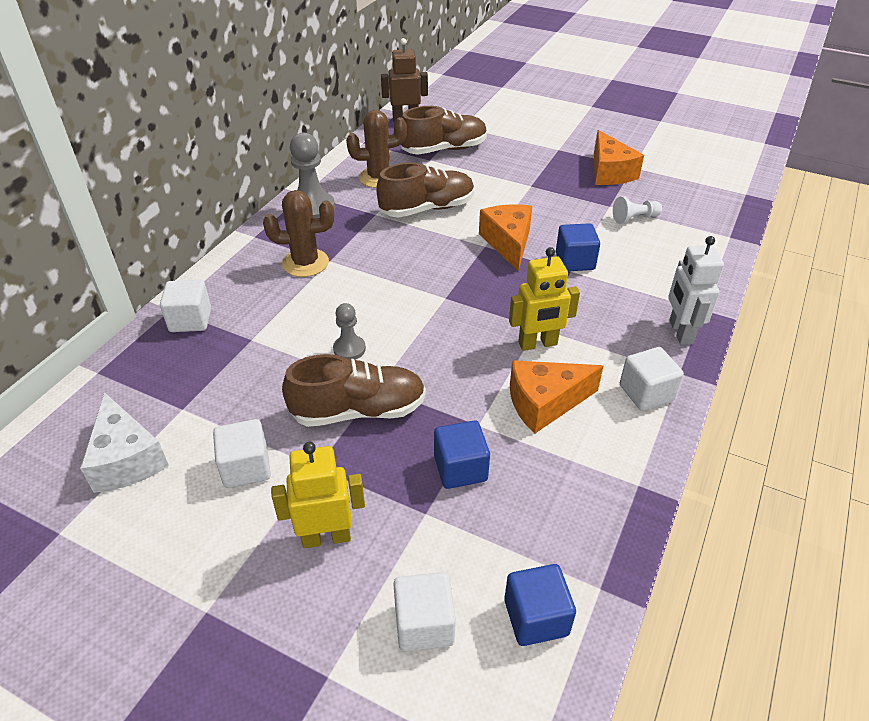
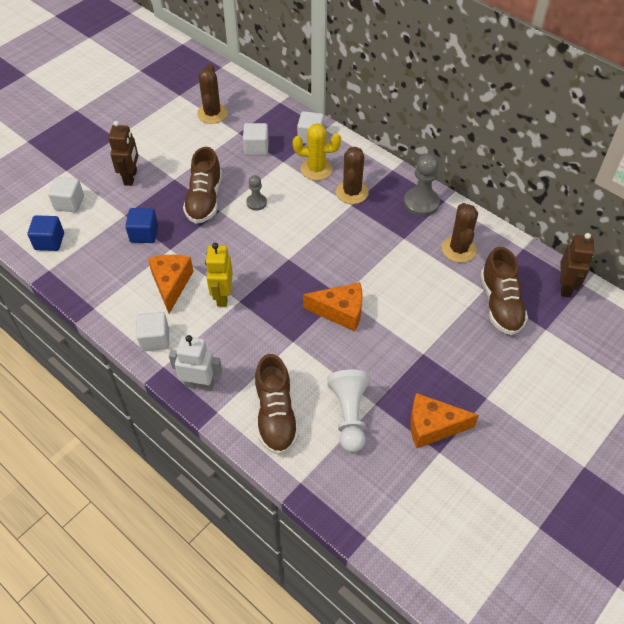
camera: 105 degrees right, 10 degrees up
(126, 459) = (212, 114): white cheese -> brown cactus
(246, 467) = (186, 153): white cube -> white cube (256, 148)
(264, 302) = (316, 169): none -> yellow cactus
(326, 537) = (131, 177): yellow robot -> brown robot
(427, 209) = (403, 271): brown shoe -> brown shoe (275, 415)
(575, 261) = (303, 348): blue cube -> none
(634, 218) = (349, 415): white pawn -> white pawn, size x1.74

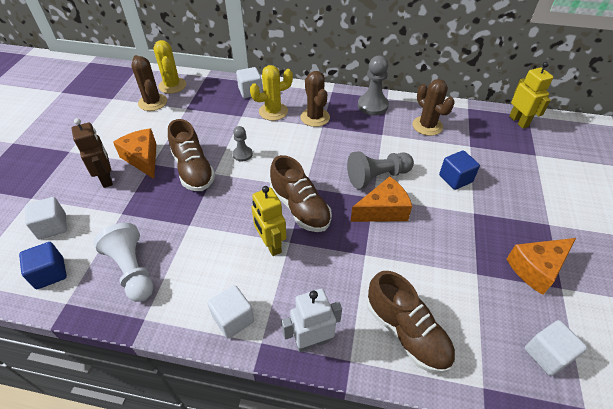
camera: 30 degrees left, 5 degrees down
(144, 234) = (153, 222): blue cube -> blue cube (455, 179)
(171, 284) = (213, 256): orange cheese -> orange cheese (142, 158)
(241, 101) = (172, 86): none -> yellow cactus
(256, 148) = (211, 114): white cube -> white cube (547, 354)
(349, 415) = (467, 295): white pawn -> white pawn (132, 270)
(362, 279) = (377, 177): none -> grey pawn
(500, 304) = (490, 151): brown shoe -> brown shoe (300, 208)
(565, 287) = (518, 121): brown robot -> yellow robot

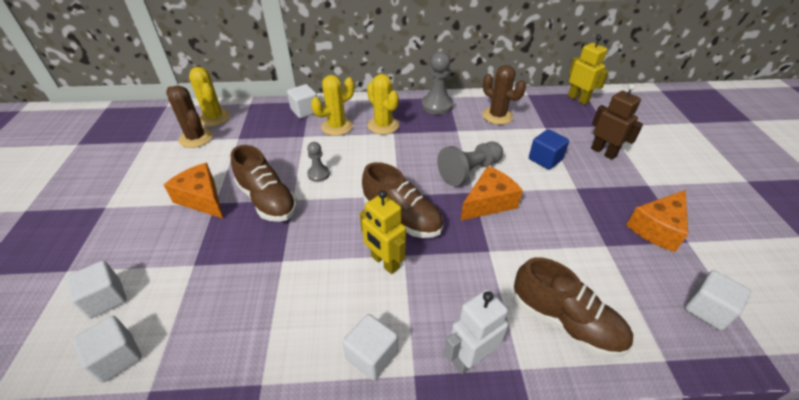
camera: 15 degrees left, 5 degrees down
(50, 273) = (117, 358): blue cube -> white cube
(107, 178) = (163, 229): brown robot -> brown robot (603, 152)
(132, 270) = (228, 328): white pawn -> none
(315, 117) = (383, 125): brown cactus -> yellow cactus

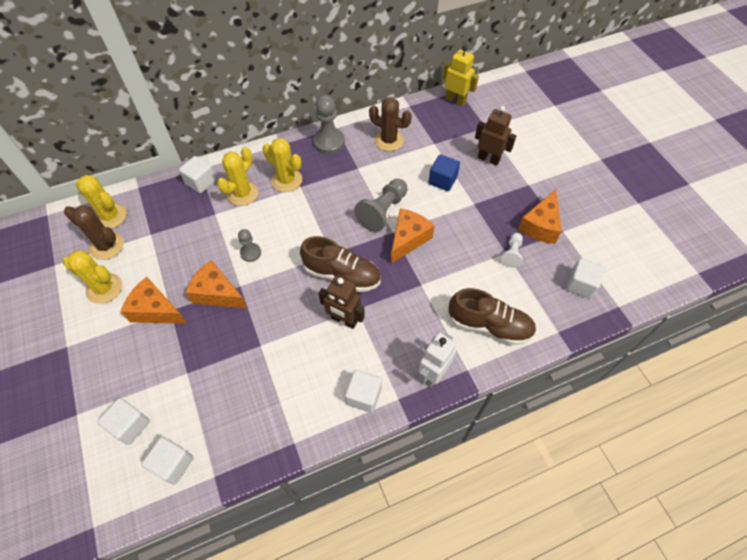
camera: 20 degrees left, 15 degrees up
(171, 169) = (104, 288): none -> yellow cactus
(267, 200) = (217, 293): brown shoe -> orange cheese
(384, 262) = (344, 320): yellow robot -> brown robot
(613, 248) = (511, 254): none -> white pawn

